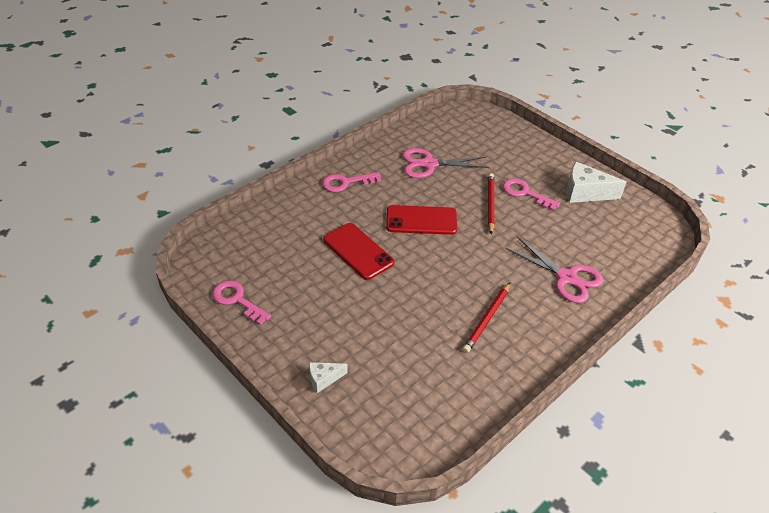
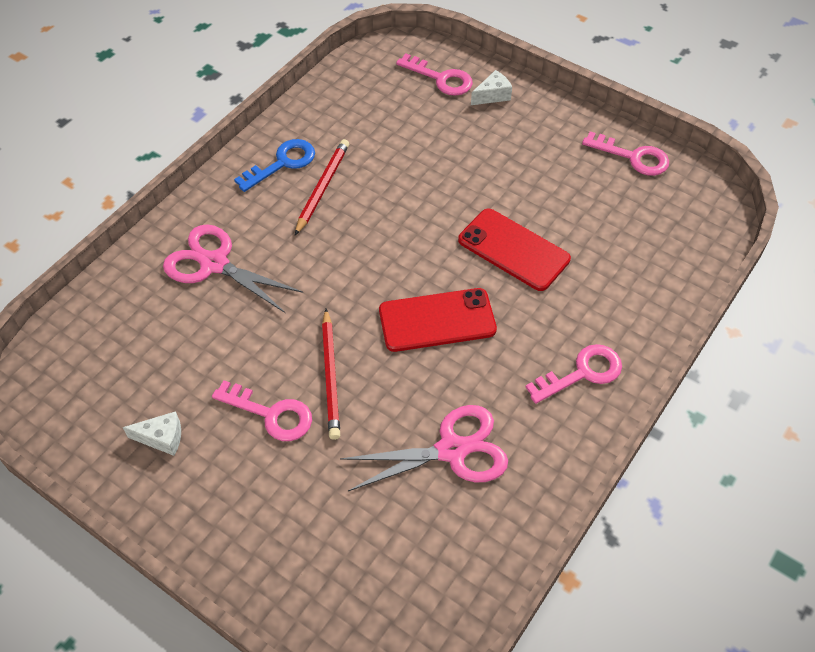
camera: 170 degrees right, 10 degrees up
(365, 408) = (441, 78): none -> pink key
(518, 346) = (282, 163): none -> blue key
(585, 193) = (162, 438): white cheese -> white cheese, size x0.55

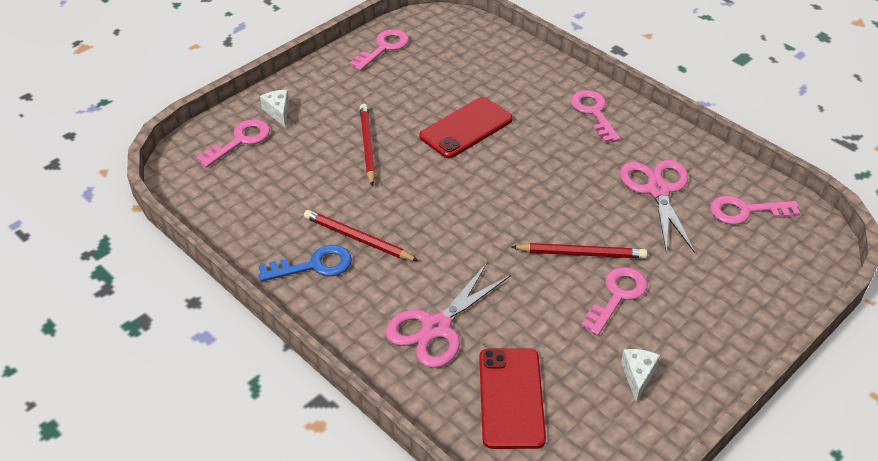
camera: 80 degrees left, 10 degrees down
(282, 163) = (314, 265): blue key -> blue key turned 105 degrees clockwise
(435, 553) = (745, 211): none -> pink key
(437, 320) = (532, 182): red phone -> red phone (511, 398)
(459, 172) = (367, 146): none -> red pencil

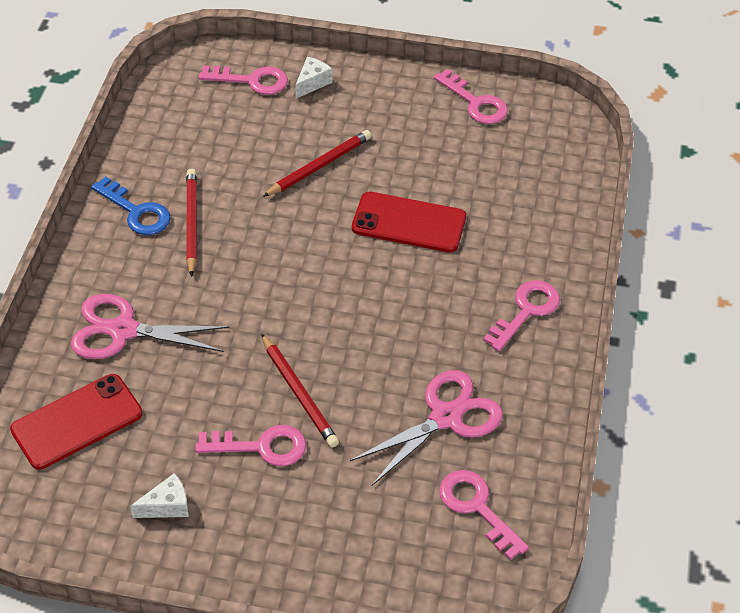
camera: 55 degrees right, 5 degrees up
(384, 48) = (475, 103): pink key -> pink key turned 45 degrees clockwise

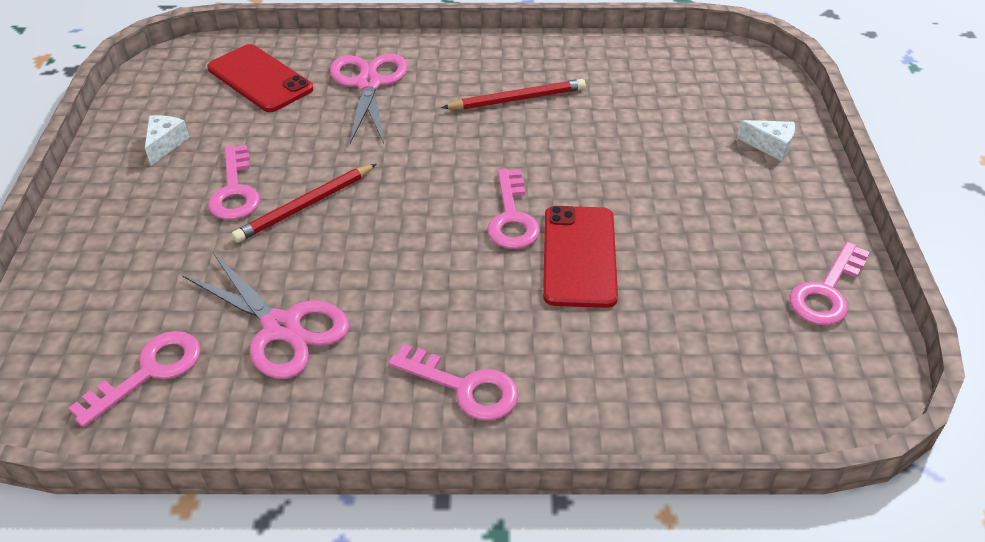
camera: 80 degrees right, 5 degrees down
(136, 212) = (519, 65): blue key -> none
(167, 506) = (165, 144): white cheese -> white cheese turned 135 degrees counterclockwise
(252, 81) = (745, 103): pink key -> pink key (512, 218)
(319, 166) = (638, 171): red pencil -> none

